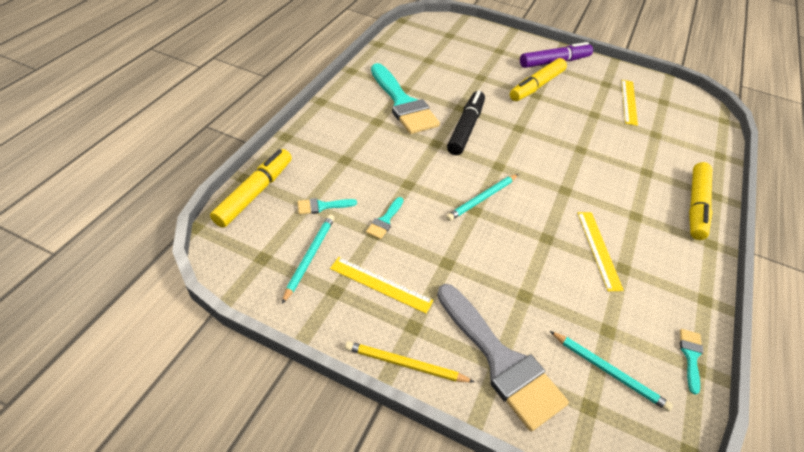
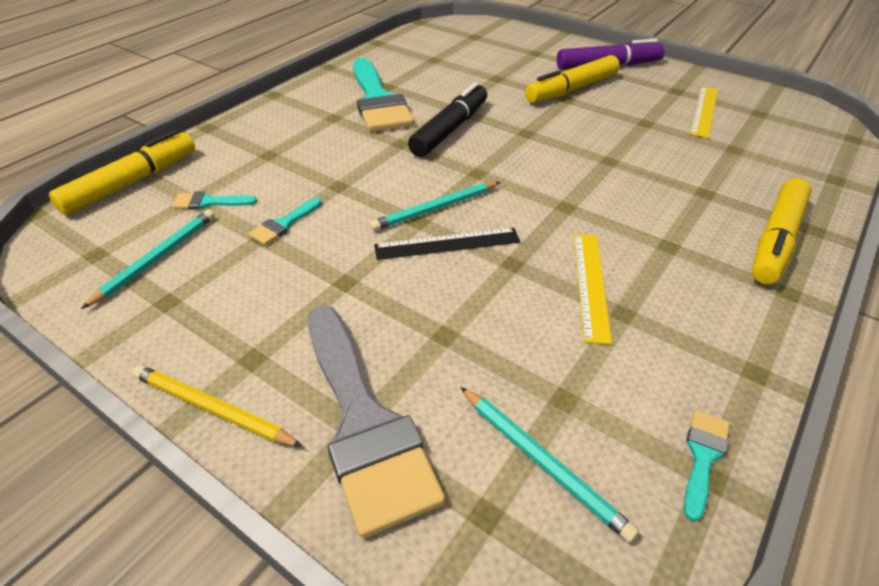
camera: 15 degrees right, 5 degrees down
(380, 284) = (235, 300): yellow ruler -> none
(500, 227) = (447, 244): none -> black ruler

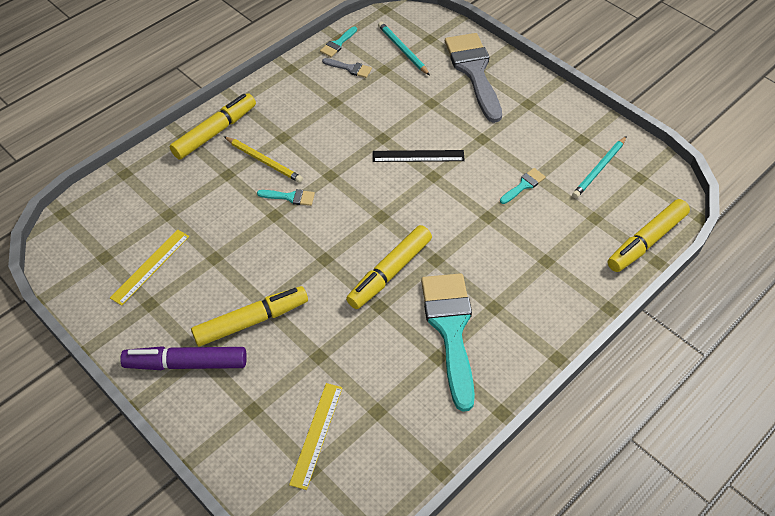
camera: 170 degrees left, 10 degrees up
(209, 202) = (580, 212): turquoise brush -> turquoise brush (290, 197)
(212, 409) = (541, 84): yellow pencil -> yellow pencil (264, 161)
(435, 209) = (420, 185): turquoise pencil -> none
(450, 129) = (390, 272): black marker -> yellow marker
(591, 284) = (343, 119): yellow ruler -> yellow ruler (316, 434)
(636, 390) = (350, 68): none -> grey brush

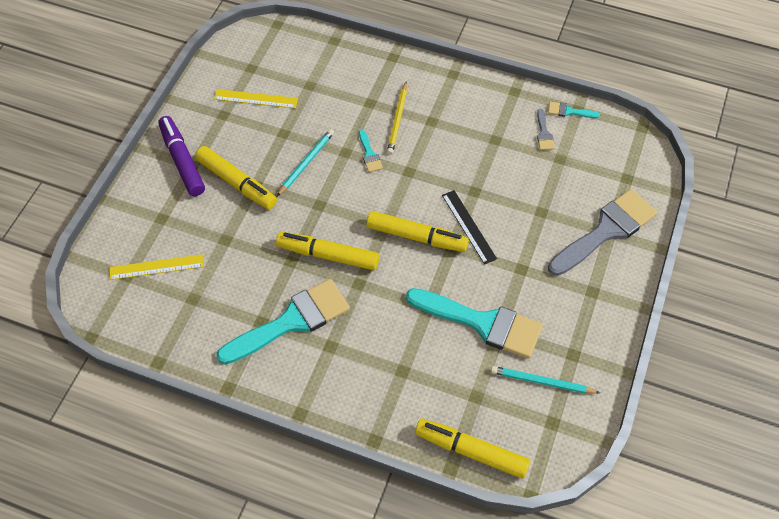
camera: 65 degrees right, 5 degrees up
(215, 132) = (409, 74): yellow marker -> yellow marker (416, 237)
(402, 50) = (595, 163): turquoise pencil -> turquoise pencil (306, 163)
(524, 185) = (482, 323): turquoise brush -> turquoise brush, size x2.38

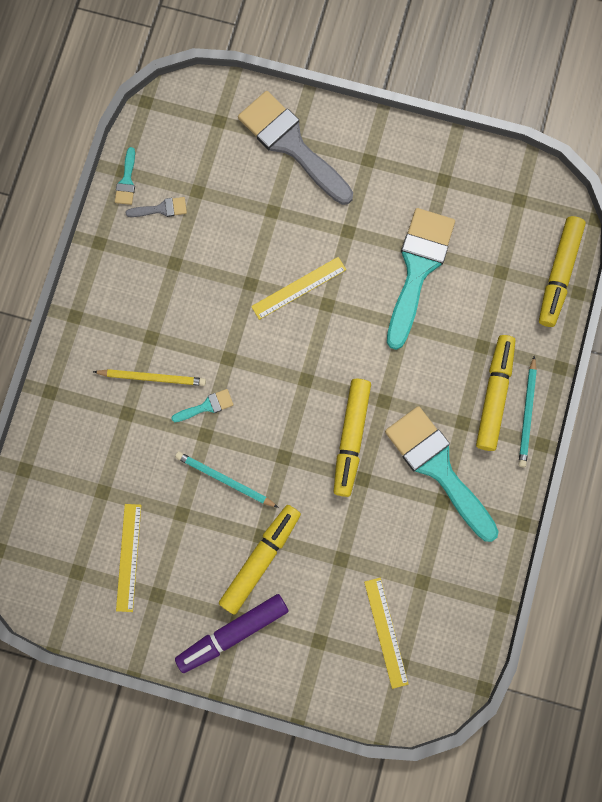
camera: 95 degrees left, 20 degrees up
(416, 237) = (317, 343): yellow marker -> yellow marker (494, 395)
(468, 226) = (298, 288): black ruler -> yellow ruler
(542, 382) = (477, 209): turquoise pencil -> turquoise pencil (527, 414)

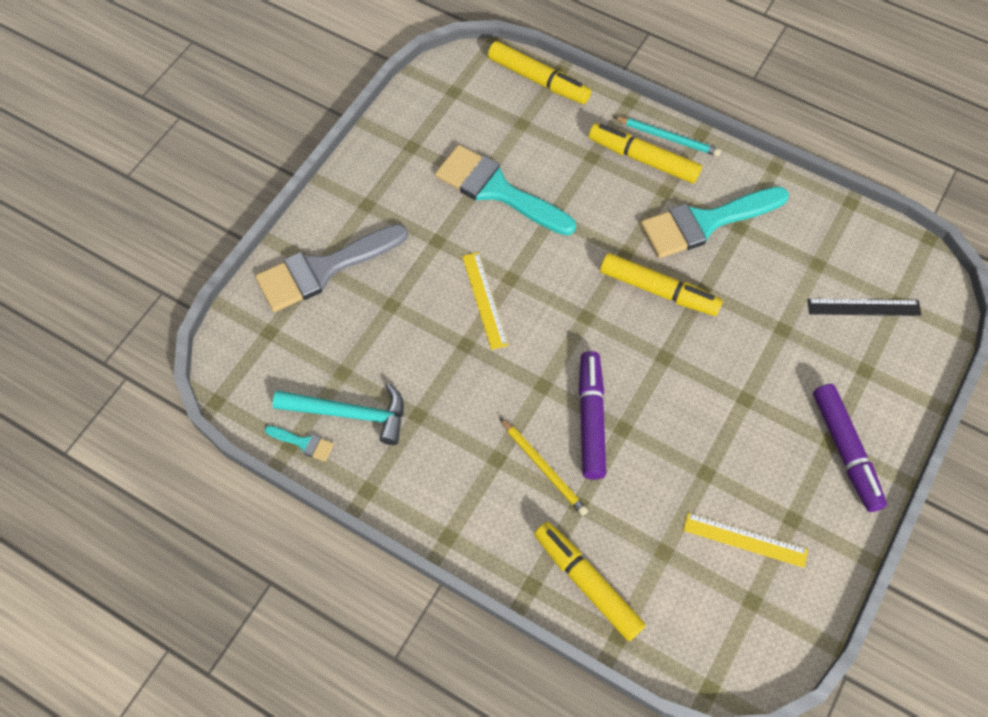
camera: 75 degrees left, 15 degrees down
(152, 377) = (544, 468): yellow pencil -> yellow pencil turned 120 degrees clockwise
(161, 209) = (350, 414): grey brush -> turquoise hammer
(206, 406) = (591, 419): turquoise brush -> purple marker
(224, 480) = (677, 420): turquoise pencil -> none
(260, 559) = (770, 405): yellow marker -> yellow marker (587, 583)
(386, 632) = (864, 307): yellow ruler -> black ruler

